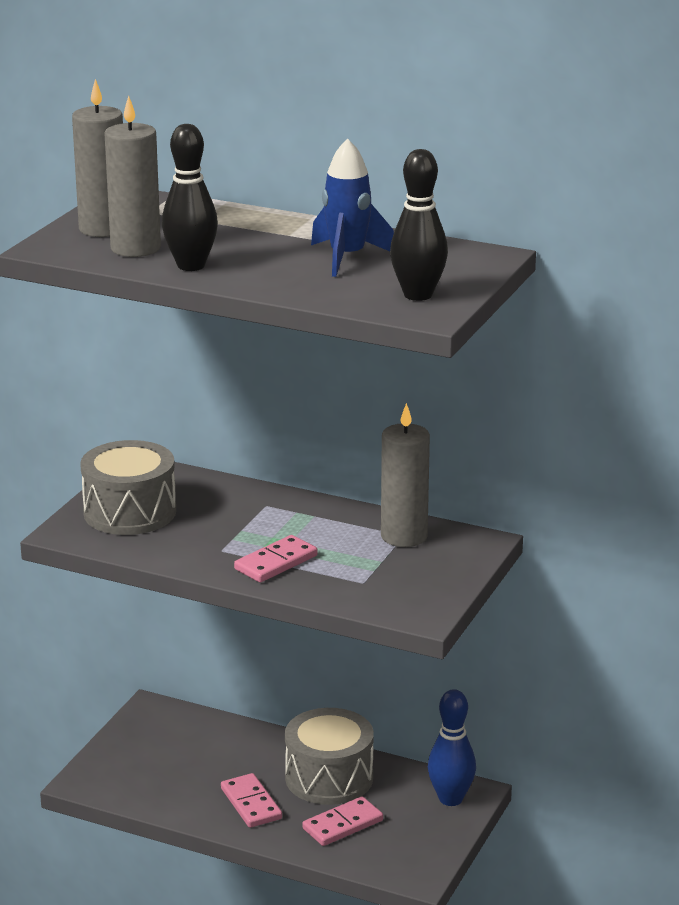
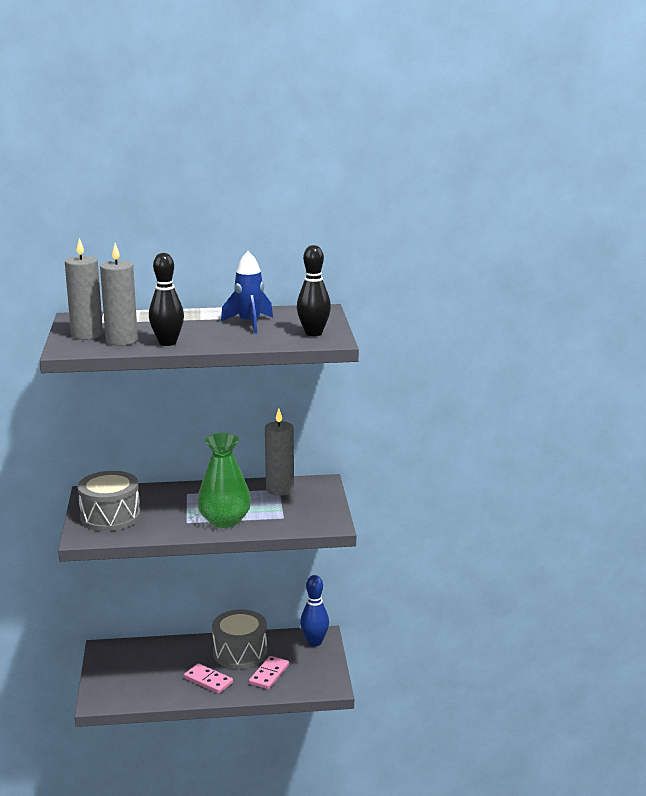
camera: 30 degrees left, 5 degrees down
(276, 562) = (224, 520): pink domino -> green vase

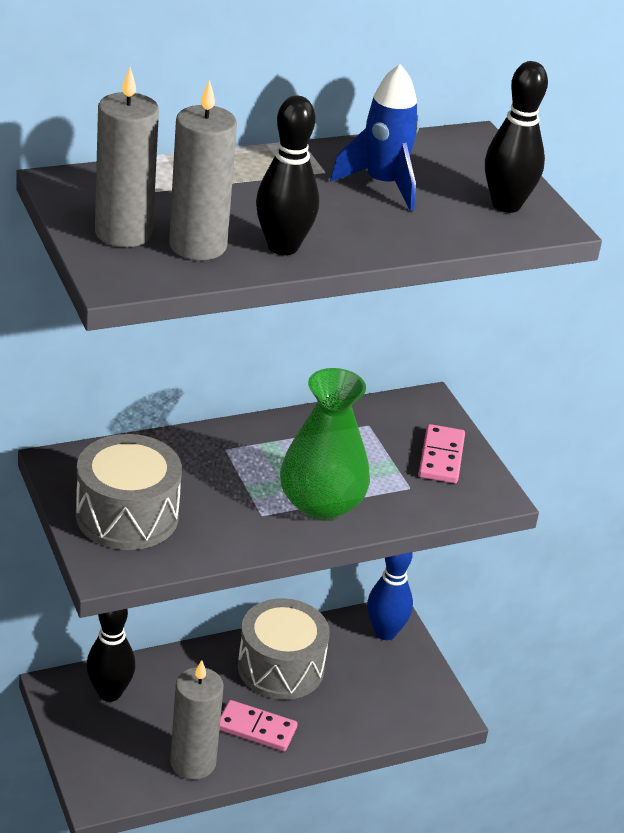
camera: 20 degrees left, 15 degrees up
(132, 654) = (109, 693): none -> black bowling pin
(269, 674) = (344, 703): pink domino -> pink domino (441, 457)
(280, 489) = (371, 426): grey candle -> grey candle (193, 762)

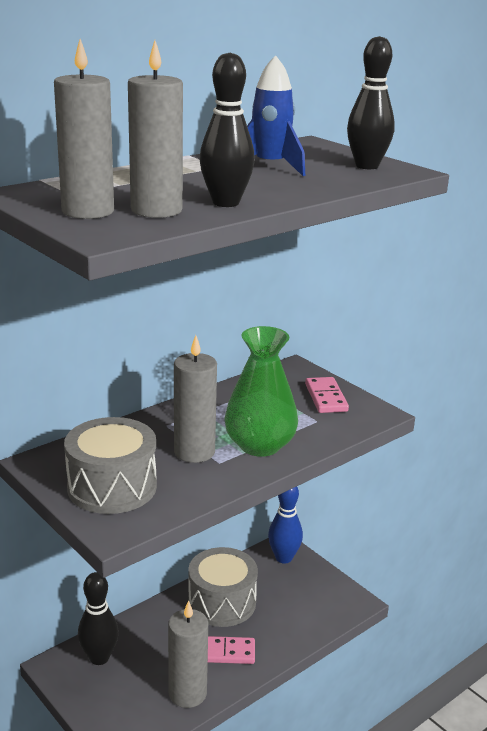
camera: 15 degrees left, 10 degrees down
(240, 494) = (194, 452): none -> grey candle

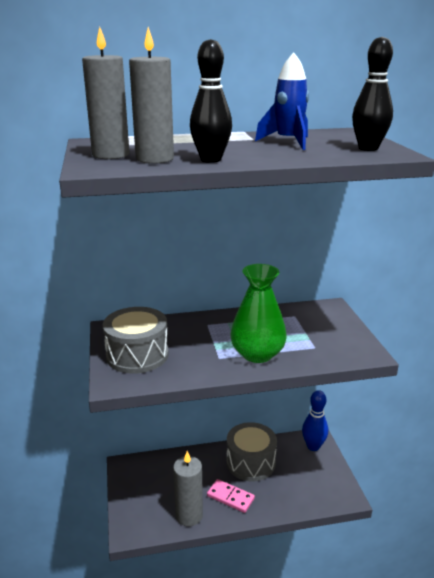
camera: 30 degrees right, 0 degrees up
(99, 657) = (152, 470): black bowling pin -> none
(194, 452) = (209, 346): grey candle -> none
(326, 398) = (336, 333): pink domino -> none

